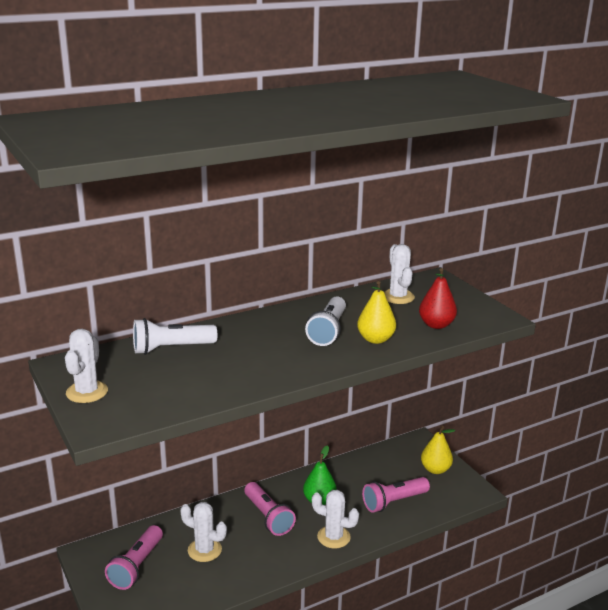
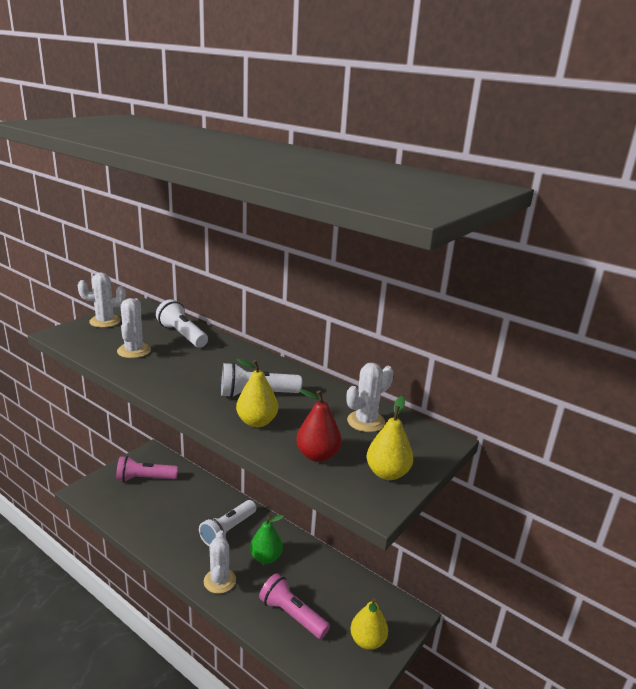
camera: 65 degrees right, 0 degrees up
(204, 550) = (173, 506): white cactus -> white cactus (134, 351)
(268, 517) = (228, 530): pink flashlight -> white flashlight
(468, 306) = (387, 473): none -> yellow pear

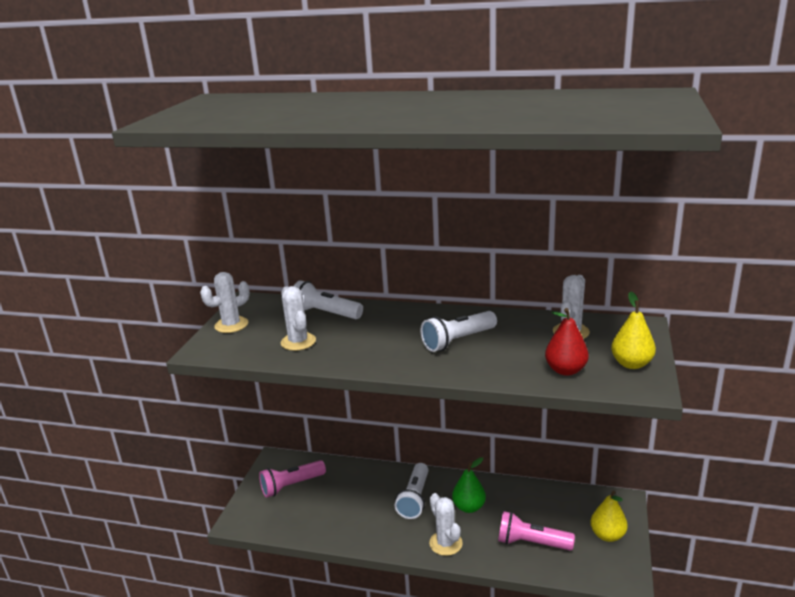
camera: 20 degrees left, 0 degrees up
(257, 422) = (486, 362): yellow pear -> none

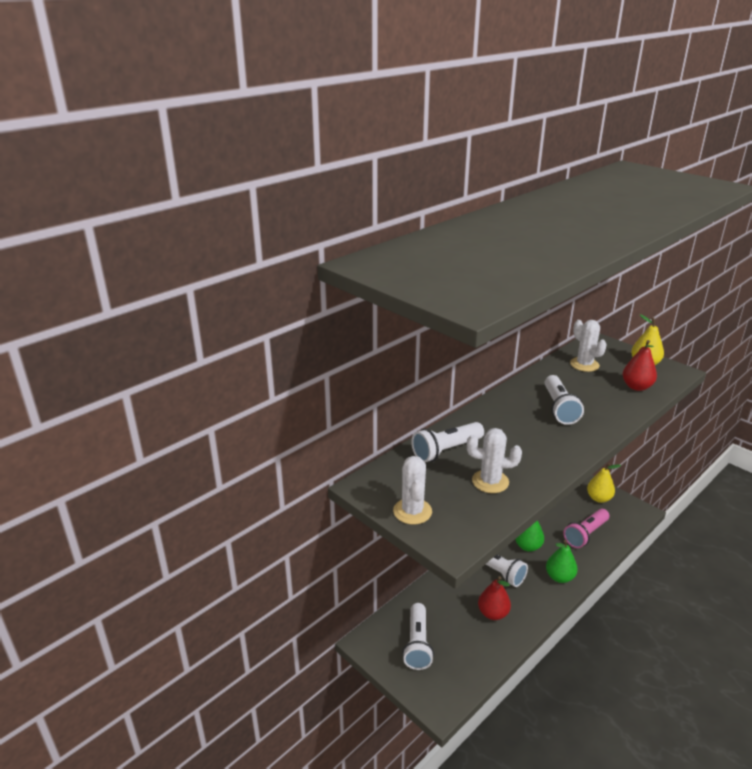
camera: 60 degrees left, 5 degrees up
(291, 486) = (417, 644): pink flashlight -> white flashlight
(359, 515) = (493, 613): none -> red pear
(445, 543) = (559, 577): white cactus -> green pear

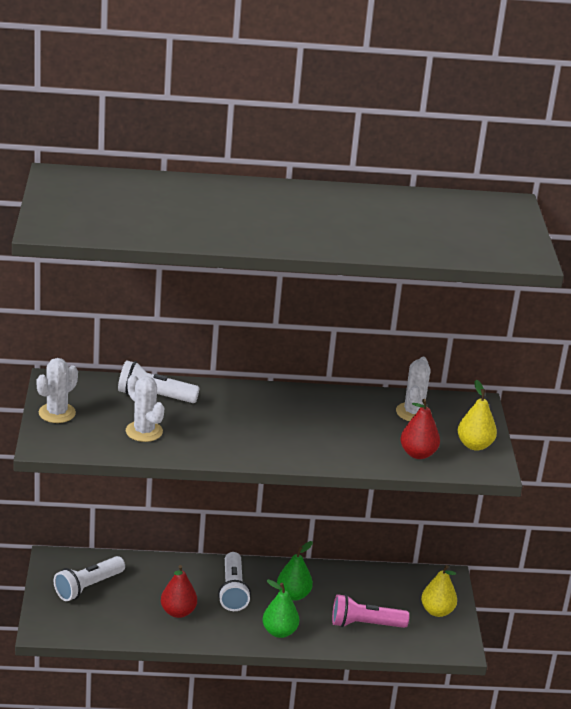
camera: 40 degrees right, 0 degrees up
(559, 408) = (308, 425): white flashlight -> none

